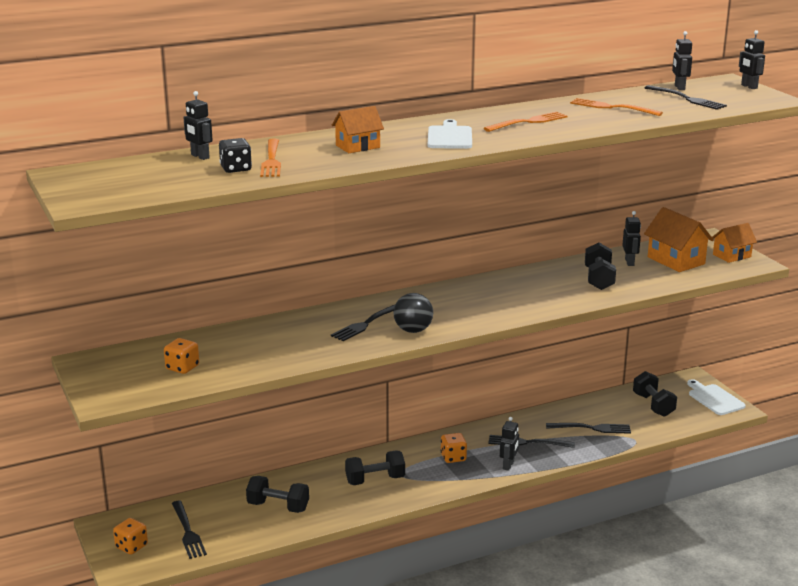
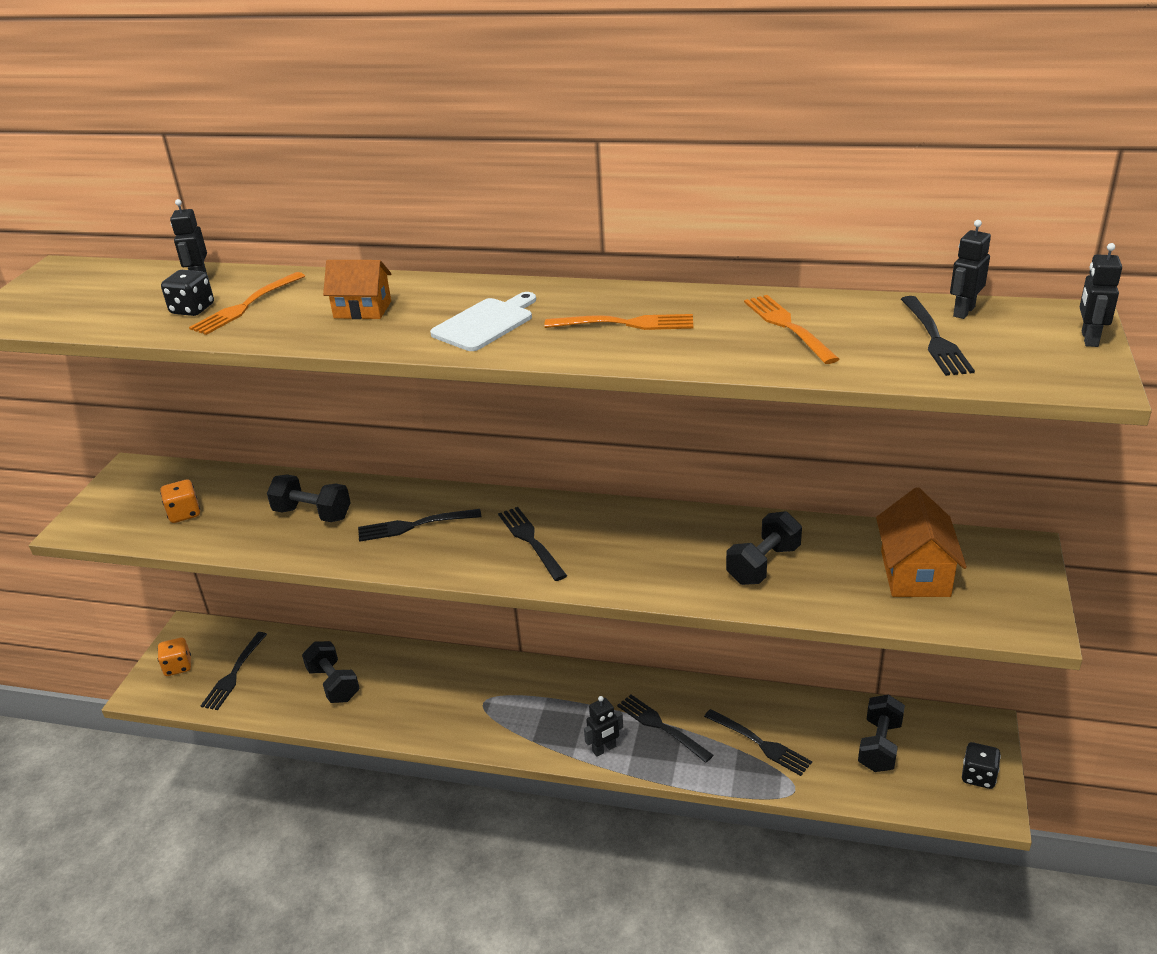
camera: 40 degrees right, 10 degrees up
(375, 480) = (452, 697): black dumbbell -> black dumbbell (312, 514)
(413, 330) = (444, 557): black ball -> none
(453, 457) = (559, 707): orange dice -> none
(454, 308) = (531, 541): none -> black fork
(629, 262) = (844, 551): black robot -> none
(714, 399) = (978, 776): white cutting board -> black dice
(731, 256) = (1014, 597): orange house -> none

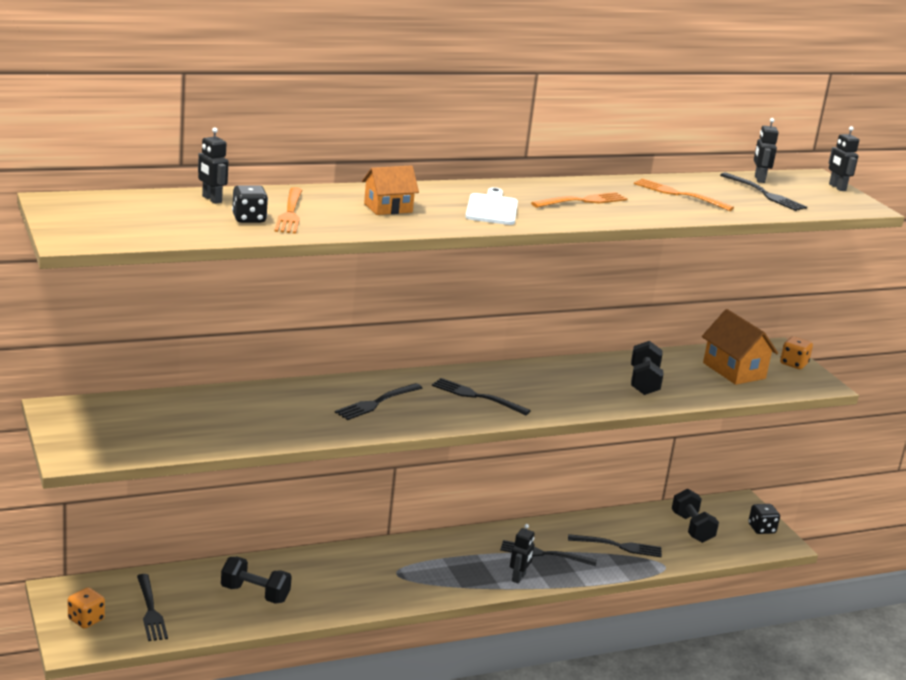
camera: 40 degrees left, 10 degrees down
(184, 513) = (165, 429): orange dice -> orange dice (793, 364)
(312, 514) = (282, 410): black dumbbell -> none

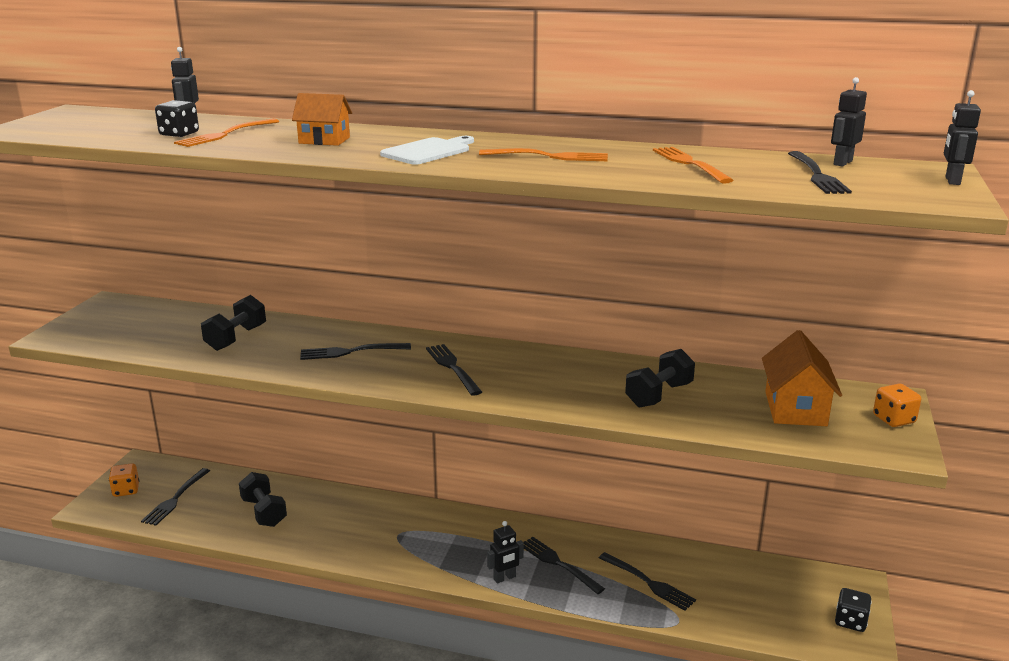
camera: 40 degrees right, 0 degrees up
(692, 528) = (759, 591): black dumbbell -> black dumbbell (236, 338)

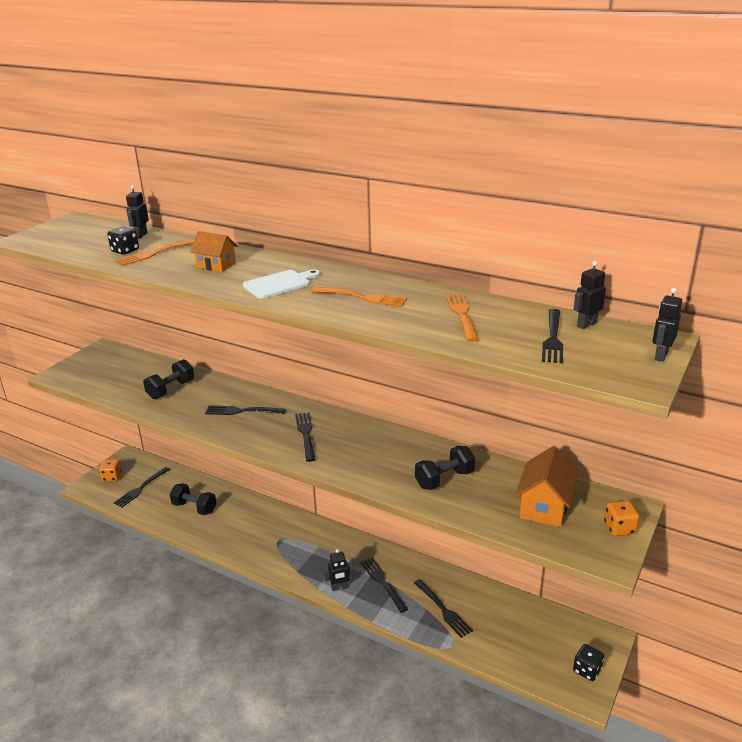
camera: 15 degrees right, 5 degrees up
(264, 512) = (194, 508): black dumbbell -> black dumbbell turned 45 degrees counterclockwise

